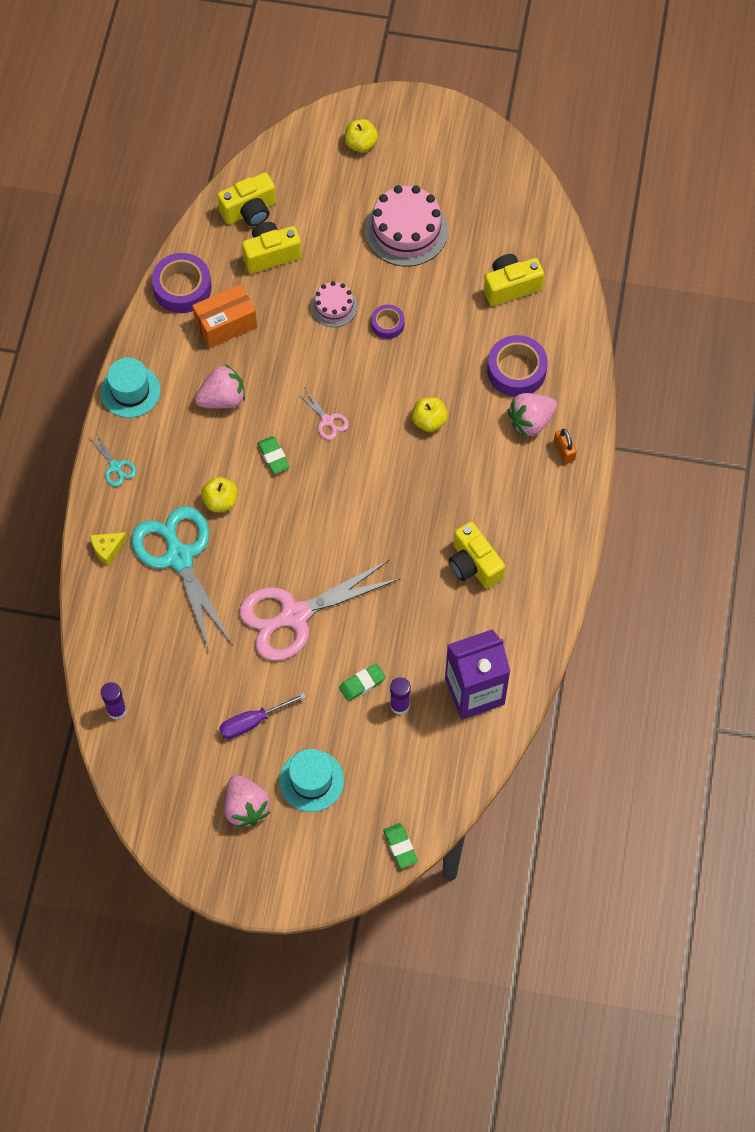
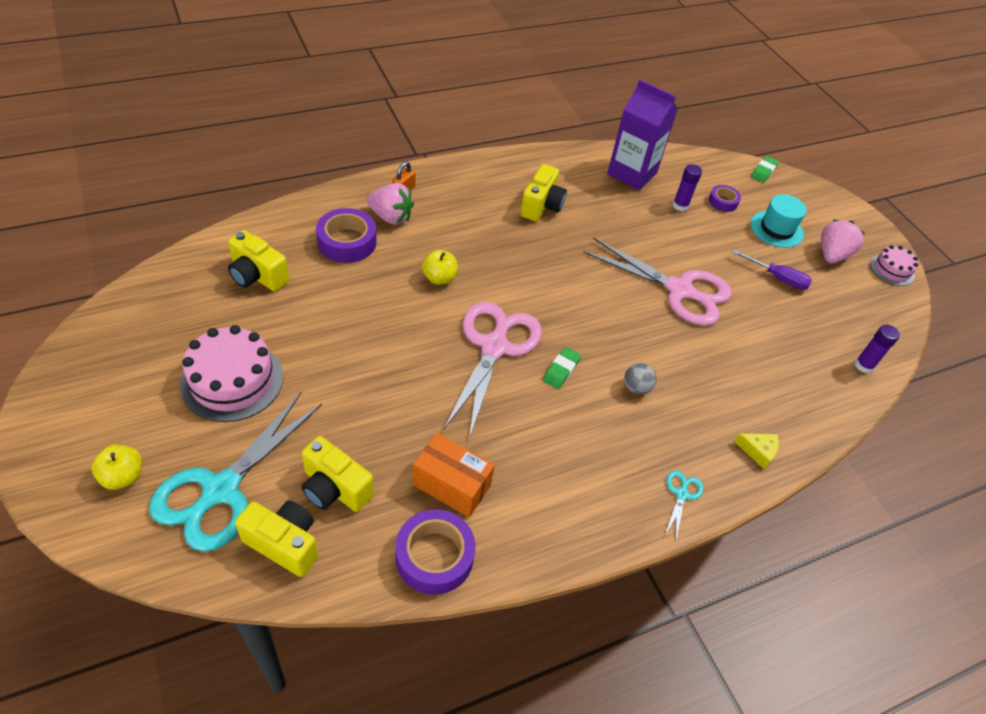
camera: 130 degrees left, 15 degrees down
(130, 391) = (594, 532): turquoise hat -> none
(179, 557) = (711, 391): turquoise scissors -> turquoise scissors (221, 489)
(220, 501) = (636, 388): yellow apple -> grey ball
(222, 399) = (537, 441): pink strawberry -> none
(327, 420) = (494, 347): pink scissors -> pink scissors, size x2.41
(334, 307) = (366, 399): pink cake -> pink cake (892, 269)
(362, 683) = (687, 230): green eraser -> none
(387, 324) = (358, 348): purple tape -> purple tape (723, 202)

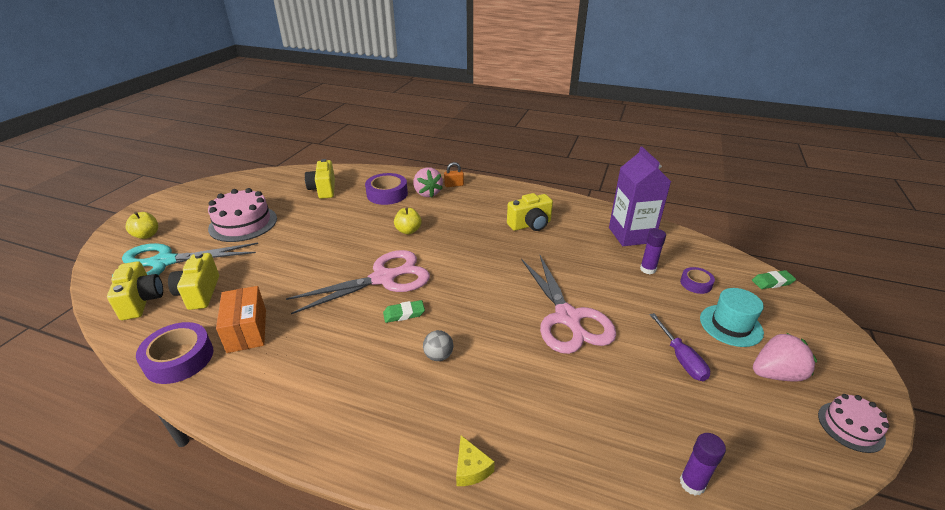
camera: 50 degrees right, 15 degrees down
(681, 494) = (363, 447): turquoise scissors -> none

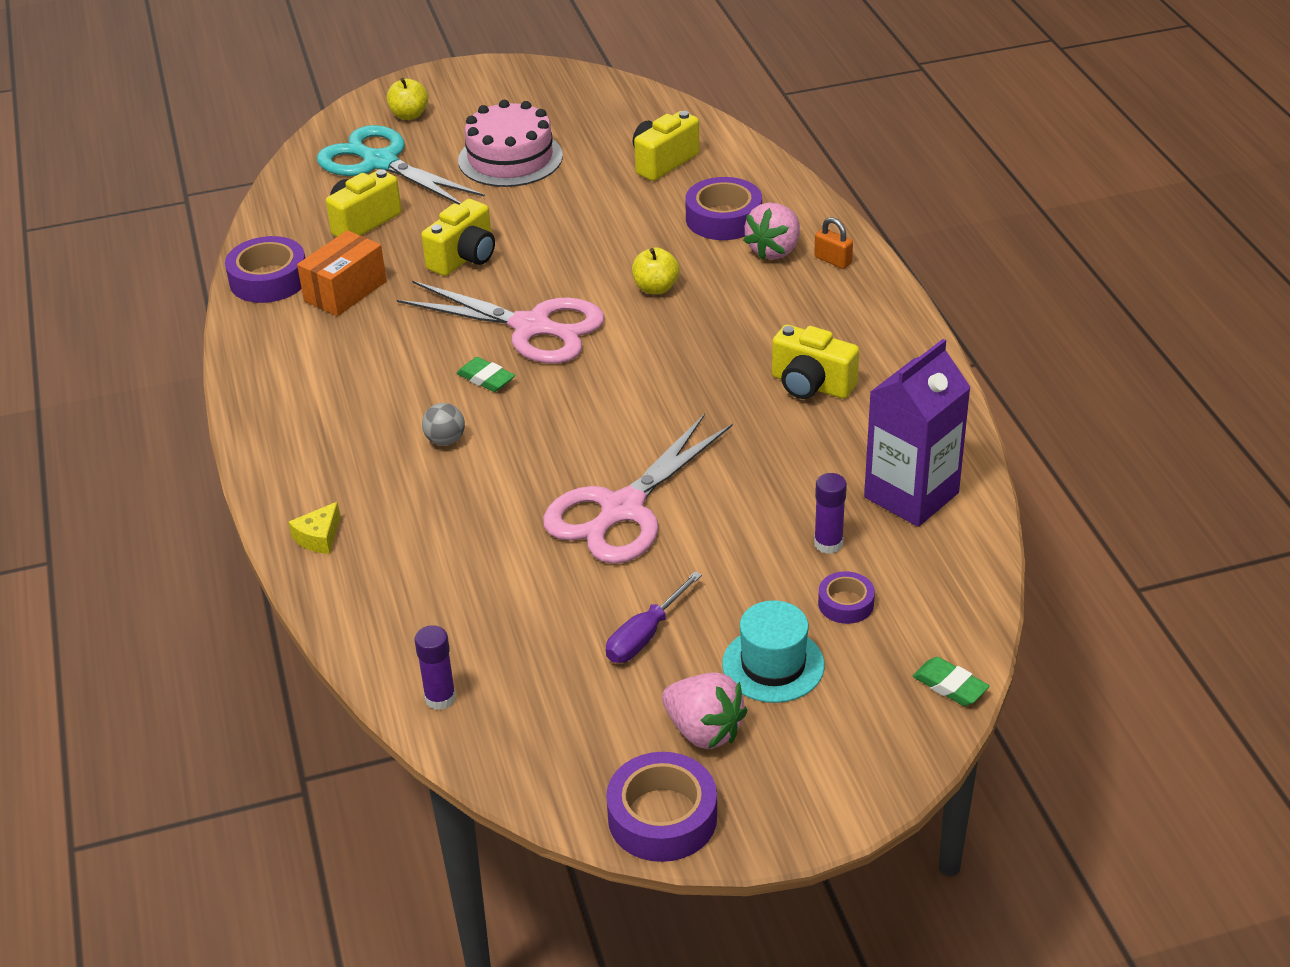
camera: 55 degrees right, 5 degrees up
(142, 301) = (313, 198): yellow camera -> yellow camera (464, 258)
(850, 426) = (662, 817): pink cake -> purple tape

